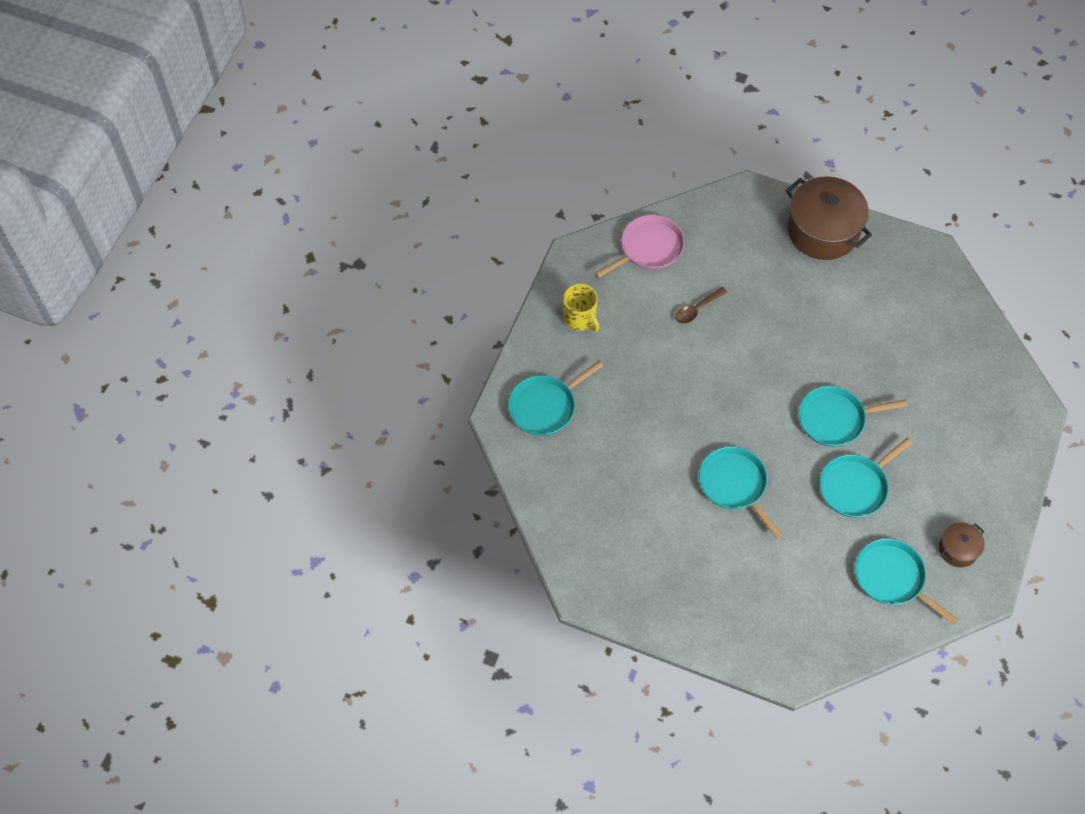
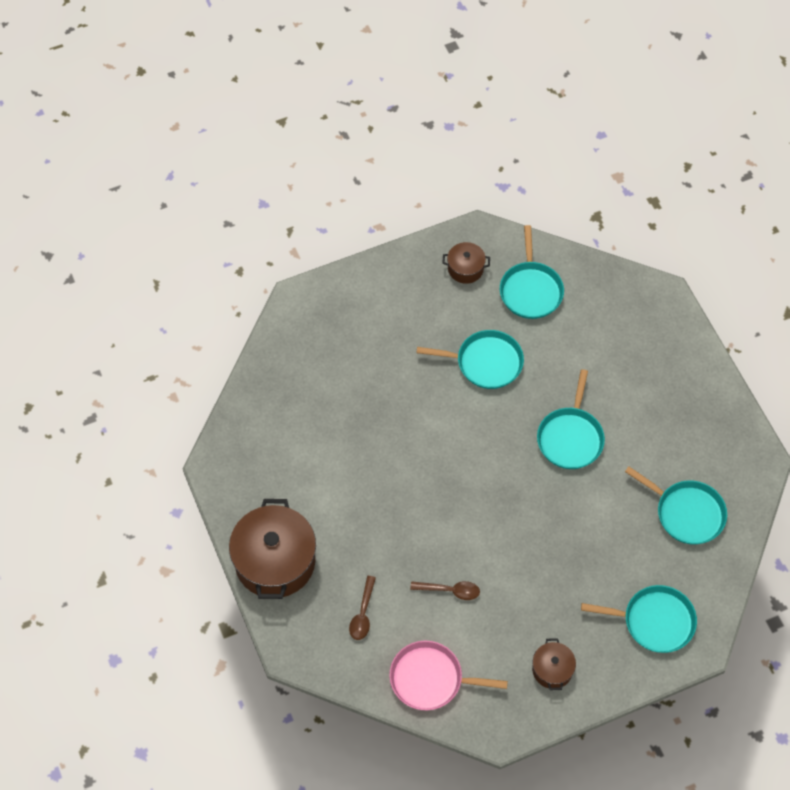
camera: 135 degrees left, 0 degrees up
(580, 318) = (552, 669): yellow mug -> brown pot
(733, 248) = (363, 614): none -> brown spoon
(835, 419) = (444, 417): turquoise pan -> turquoise pan (686, 513)

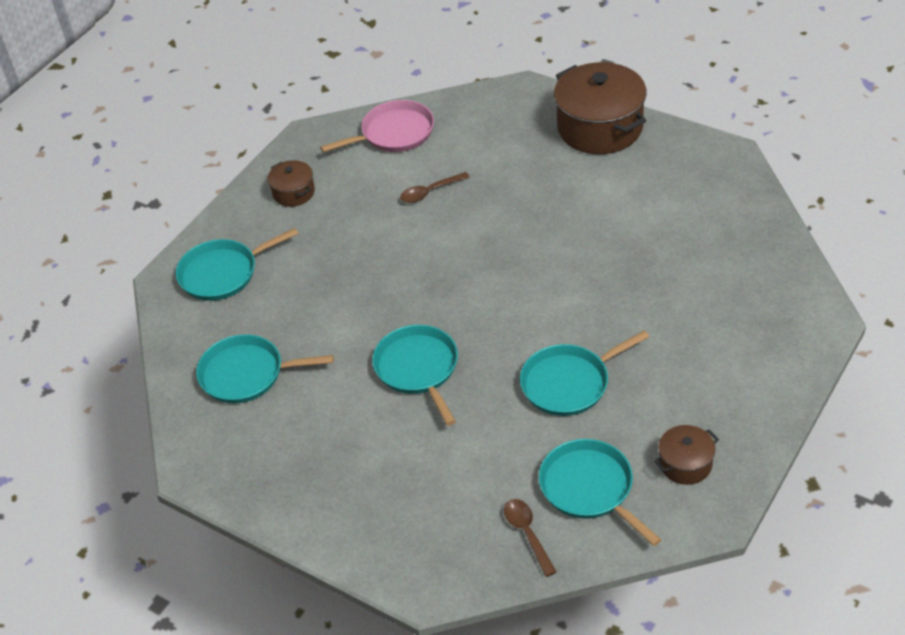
camera: 150 degrees right, 15 degrees down
(363, 614) = (490, 138): brown spoon -> brown spoon (527, 533)

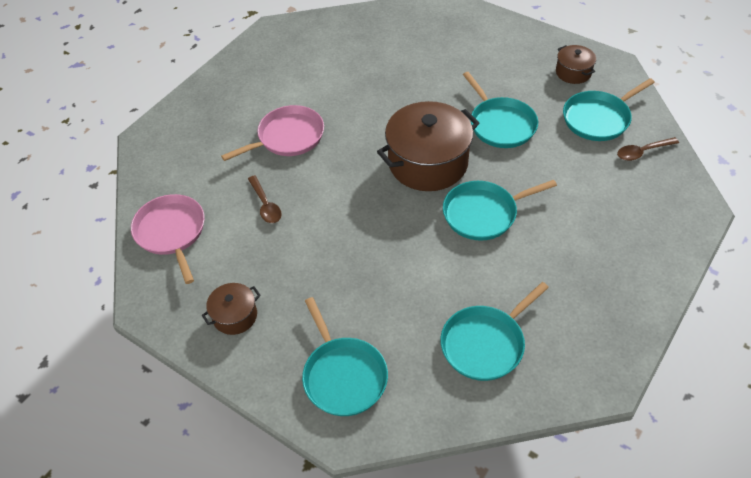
camera: 90 degrees left, 5 degrees up
(246, 374) = (485, 344): turquoise pan -> turquoise pan turned 45 degrees clockwise
(532, 194) = (288, 137): none -> pink pan
(600, 128) = (217, 93): brown pot -> brown pot (428, 163)

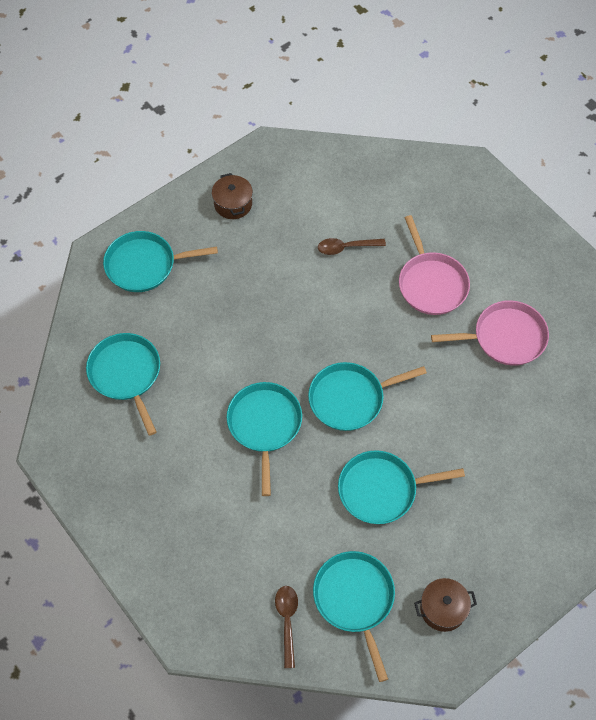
camera: 105 degrees right, 10 degrees up
(171, 232) = (341, 173): pink pan -> pink pan (505, 337)
(428, 163) = (350, 398): brown pot -> turquoise pan

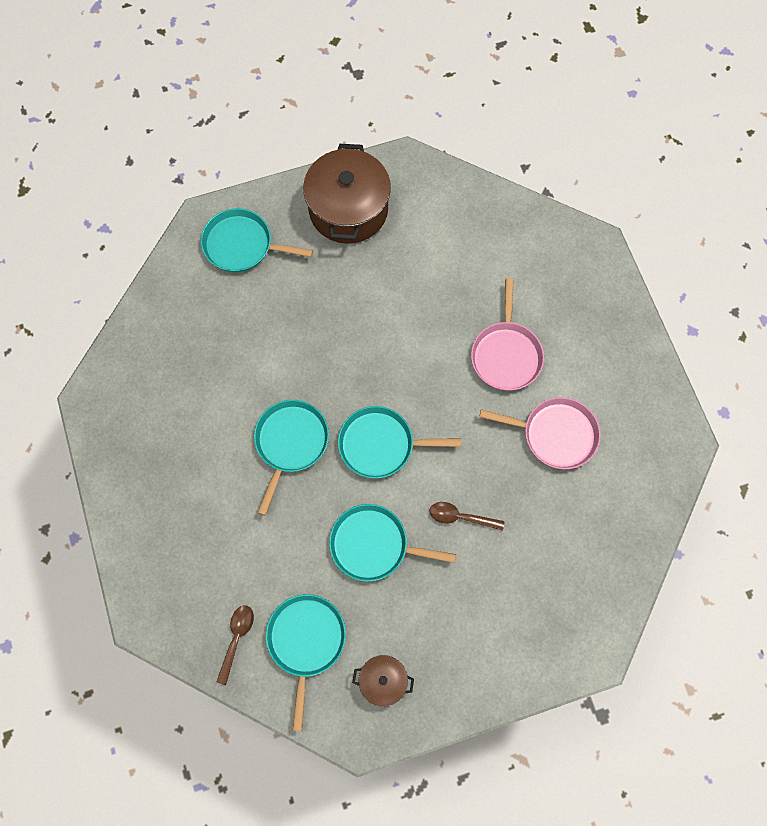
camera: 20 degrees right, 10 degrees up
(126, 374) = (184, 348): turquoise pan -> none
(233, 204) = (348, 209): brown pot -> brown pot, size x2.04
(346, 247) = (438, 290): brown spoon -> brown spoon (460, 517)

